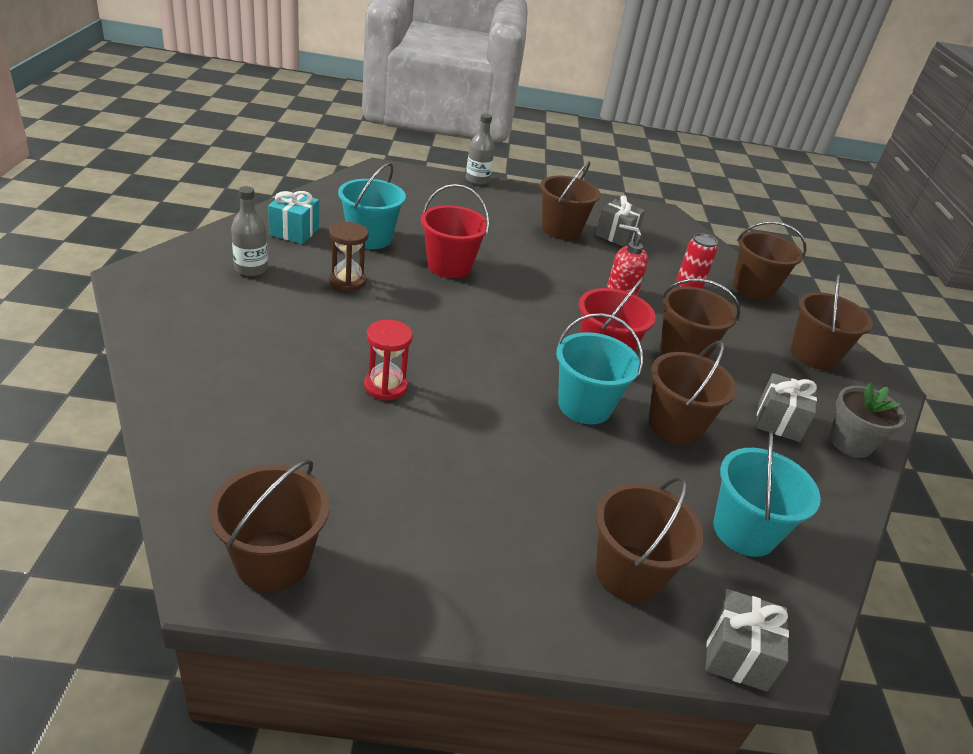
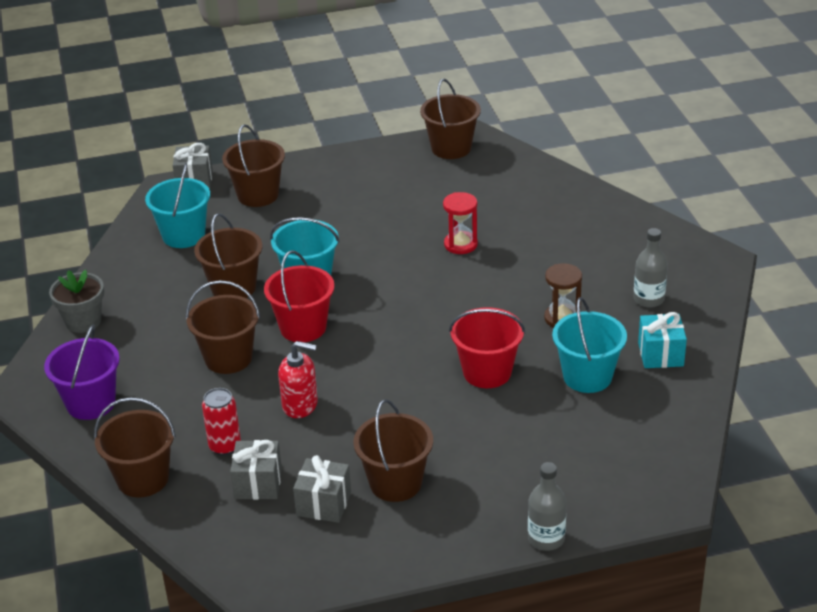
camera: 170 degrees right, 0 degrees up
(778, 421) = (144, 319): grey gift -> grey gift (258, 483)
(813, 355) = (91, 403): brown bucket -> purple bucket

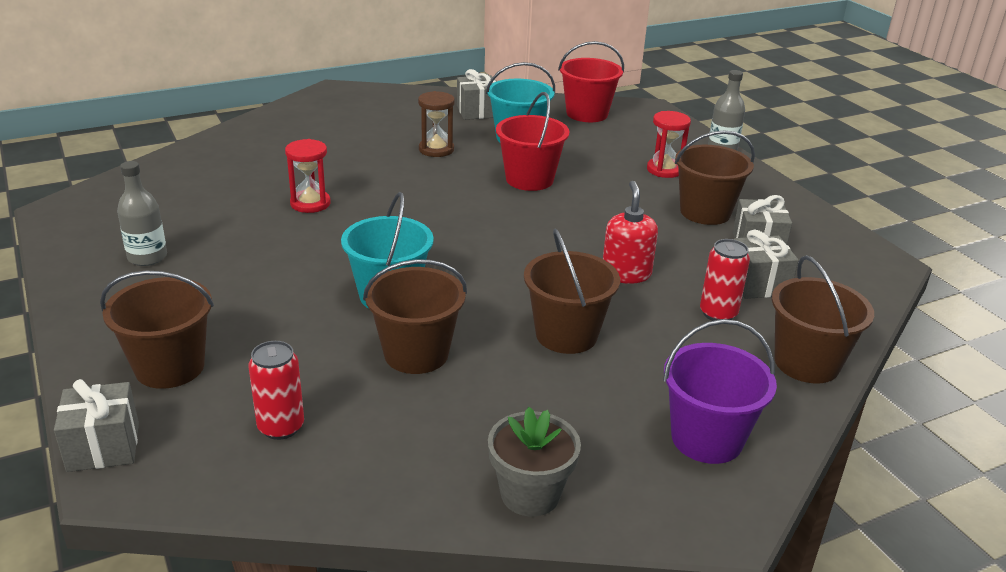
camera: 105 degrees left, 5 degrees down
(183, 235) = (281, 427): turquoise bucket -> red can
(303, 327) = (489, 288): red bucket -> red bucket (587, 114)
(451, 148) = (85, 222): brown bucket -> none
(495, 474) = (664, 170): none -> red hourglass
(648, 299) = (399, 116): grey bottle -> grey bottle (147, 257)
(660, 354) = (477, 112): turquoise gift -> grey gift

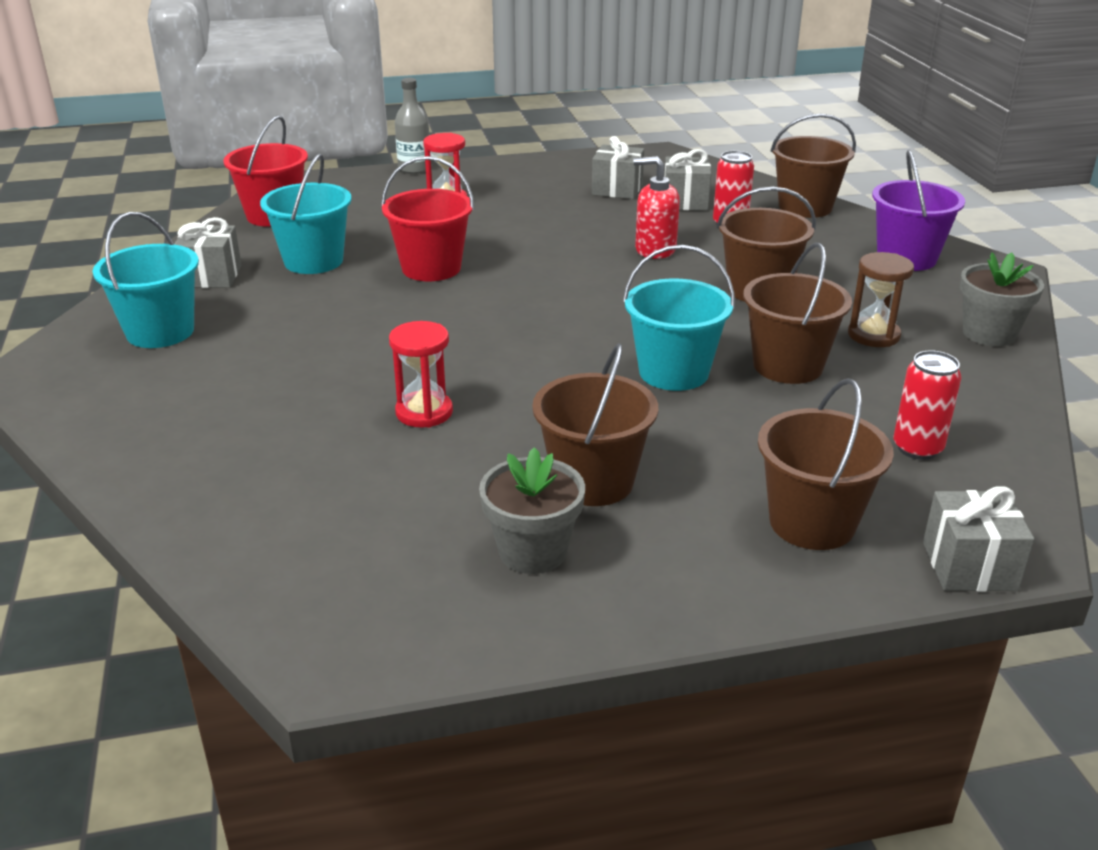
camera: 75 degrees left, 0 degrees up
(147, 257) = (533, 551): grey bottle -> grey flower pot
(395, 111) = (160, 332): none -> turquoise bucket
(436, 149) = (312, 314): brown hourglass -> brown hourglass (873, 335)
(705, 212) = (547, 198): brown bucket -> brown bucket (593, 481)

